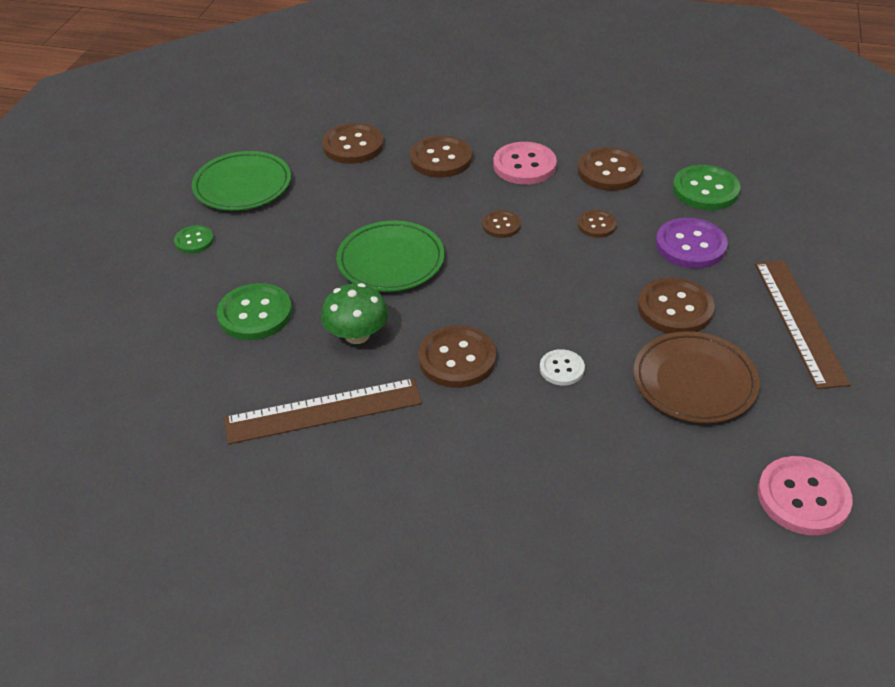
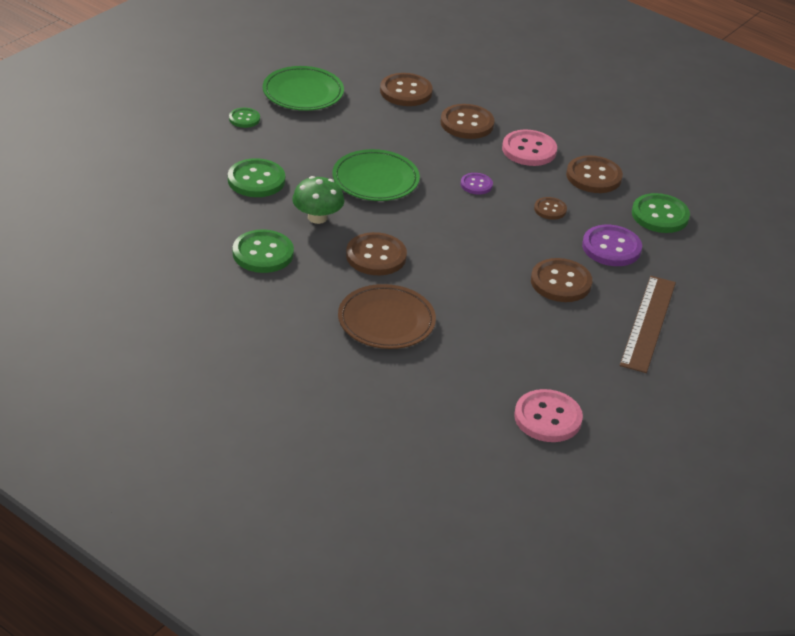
camera: 20 degrees right, 5 degrees down
(323, 411) = (263, 253): brown ruler -> green button
(501, 225) = (476, 185): brown button -> purple button
(561, 369) = (445, 288): white button -> none
(694, 382) = (533, 329): brown plate -> brown plate (386, 321)

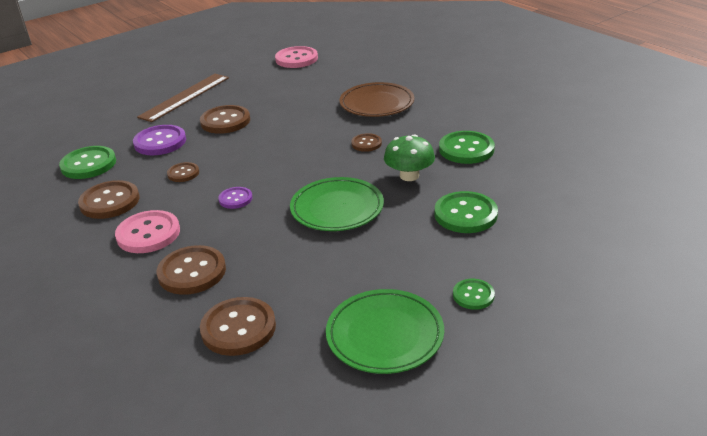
camera: 160 degrees left, 5 degrees down
(376, 256) = (366, 143): brown button -> brown button, size x0.57

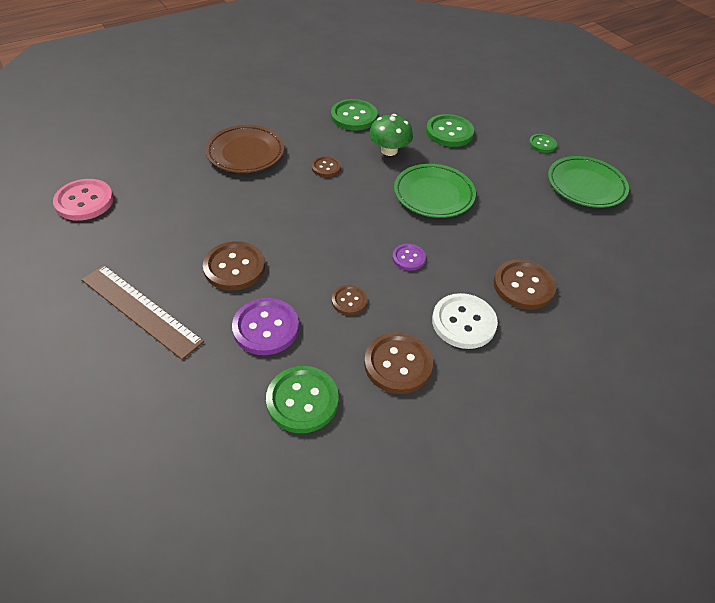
camera: 90 degrees left, 15 degrees up
(148, 234) = (463, 322): pink button -> white button
(238, 328) = (590, 256): brown button -> none

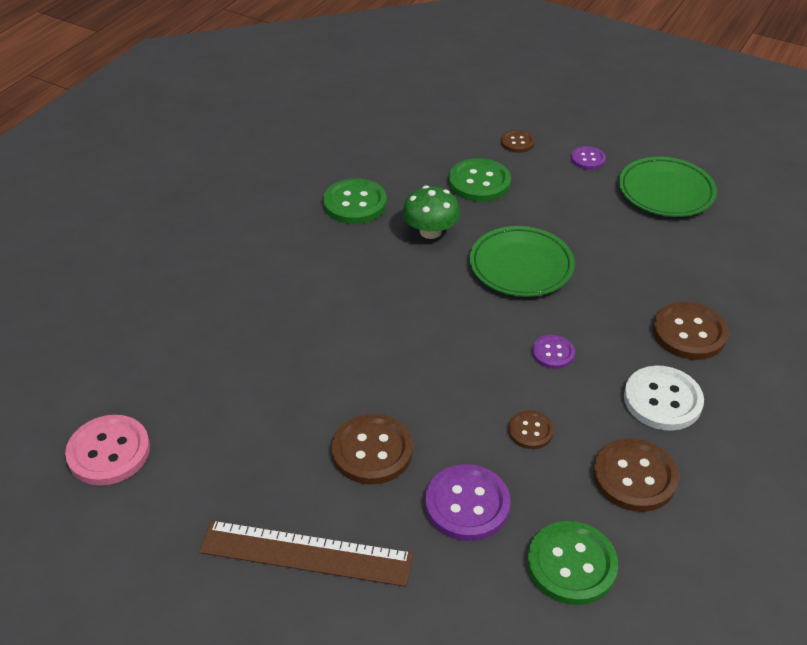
camera: 25 degrees left, 5 degrees down
(245, 153) = (262, 302): brown plate -> none
(326, 167) = (375, 282): brown button -> brown button (517, 142)
(542, 144) = (588, 159): green button -> purple button

